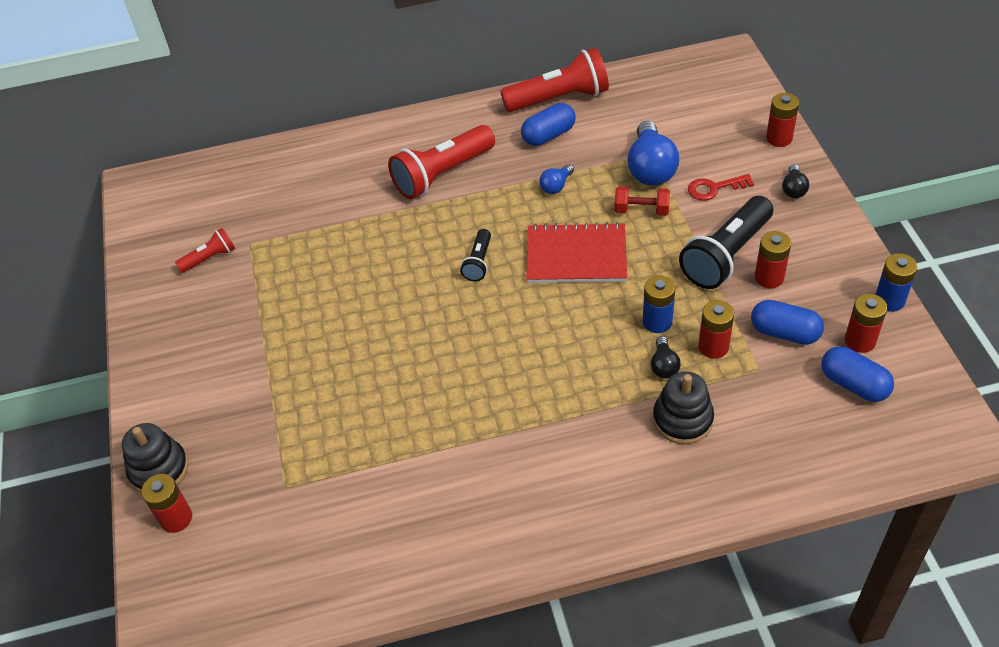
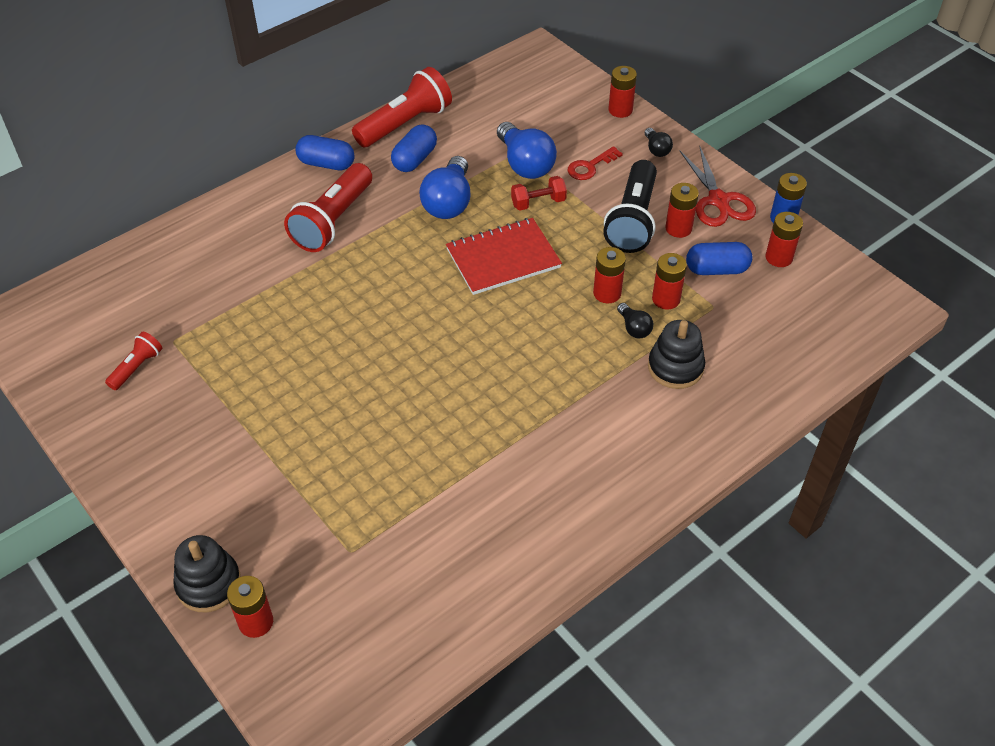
camera: 30 degrees left, 0 degrees up
(478, 262) = (416, 290): black flashlight -> none
(556, 186) = (448, 202): blue light bulb -> blue light bulb, size x1.99
(657, 322) = (607, 293): blue battery -> red battery
(829, 260) = (718, 200): none -> red scissors
(854, 384) = (793, 294): blue capsule -> blue capsule (326, 164)

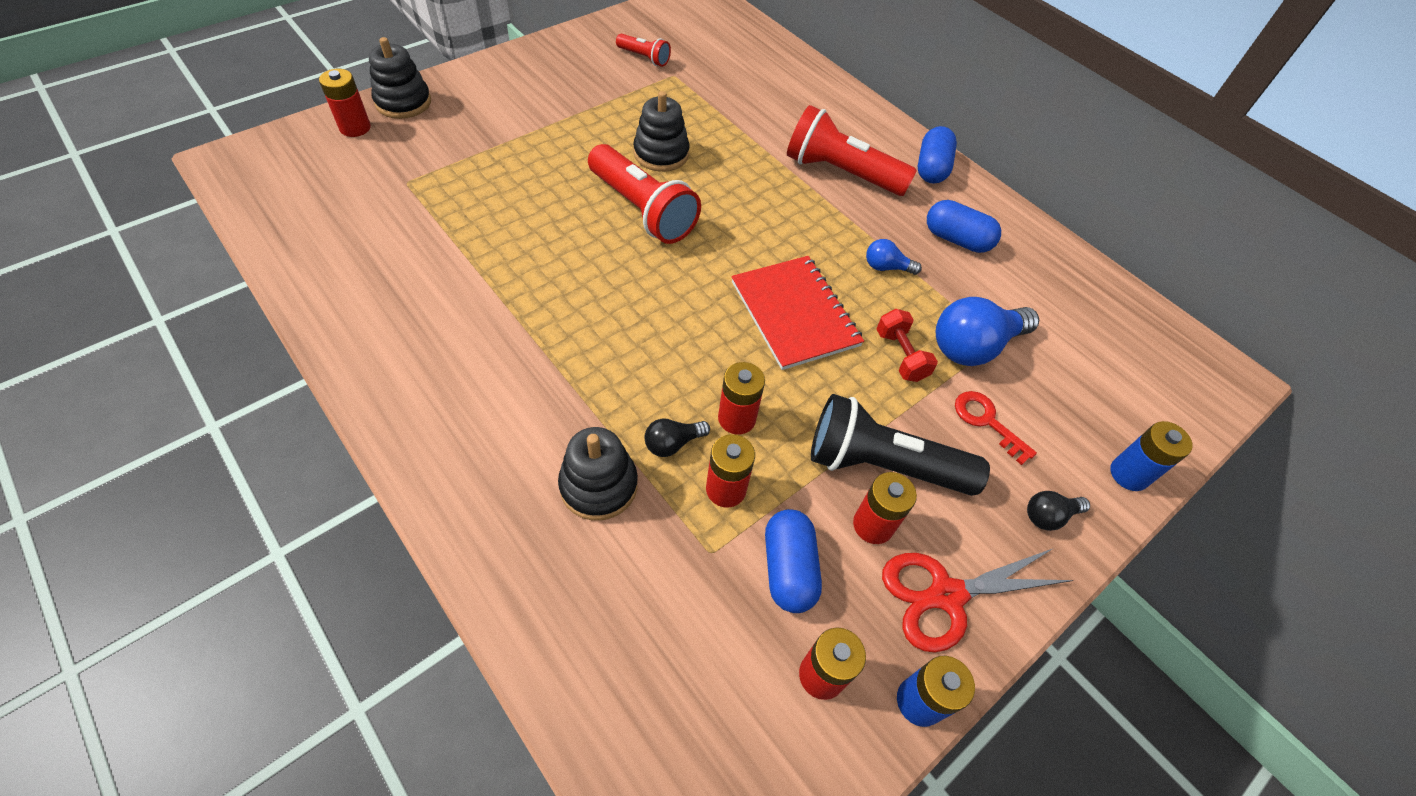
camera: 85 degrees right, 5 degrees up
(305, 347) = (661, 154): none -> black stacking toy
(405, 124) = (1019, 232): red flashlight -> red flashlight (642, 210)
(448, 202) = (886, 267): blue light bulb -> blue light bulb, size x0.50
(620, 110) = (1129, 474): red battery -> blue battery

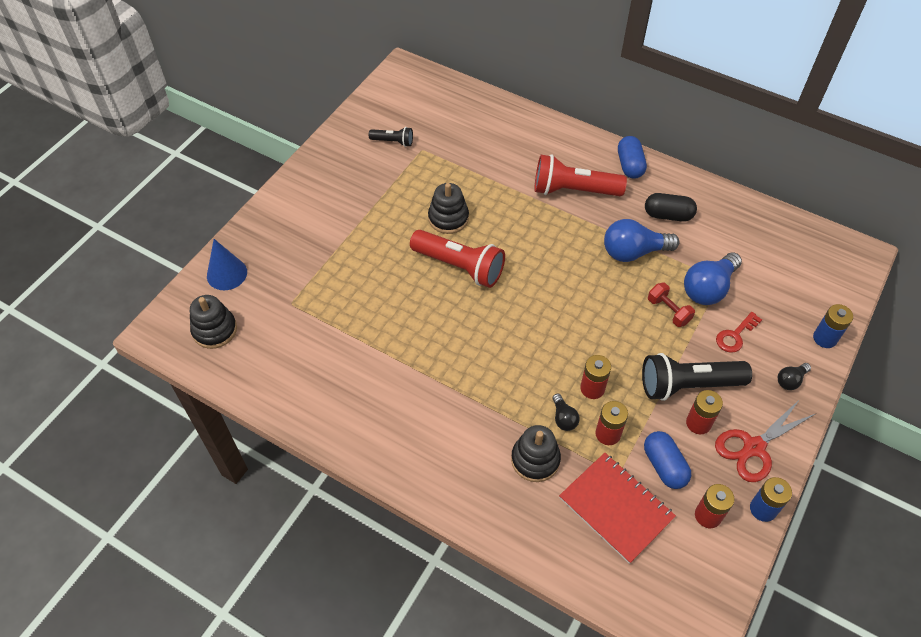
camera: 15 degrees left, 0 degrees up
(355, 128) = (227, 274): red battery -> blue cone
(403, 102) = (246, 241): black stacking toy -> black stacking toy (214, 330)
(644, 58) = (393, 142): red flashlight -> black flashlight
(672, 443) = (563, 418): black light bulb -> black light bulb turned 60 degrees counterclockwise
(795, 313) = (593, 306): red notebook -> red notebook (616, 508)
(886, 267) = (633, 252): blue light bulb -> blue light bulb, size x1.99
(956, 239) = (668, 215): blue capsule -> black capsule
(987, 422) = (735, 335): red key -> red key turned 75 degrees counterclockwise

